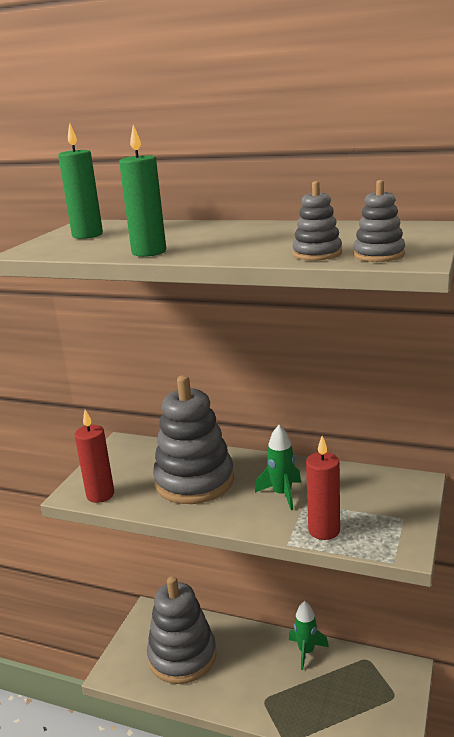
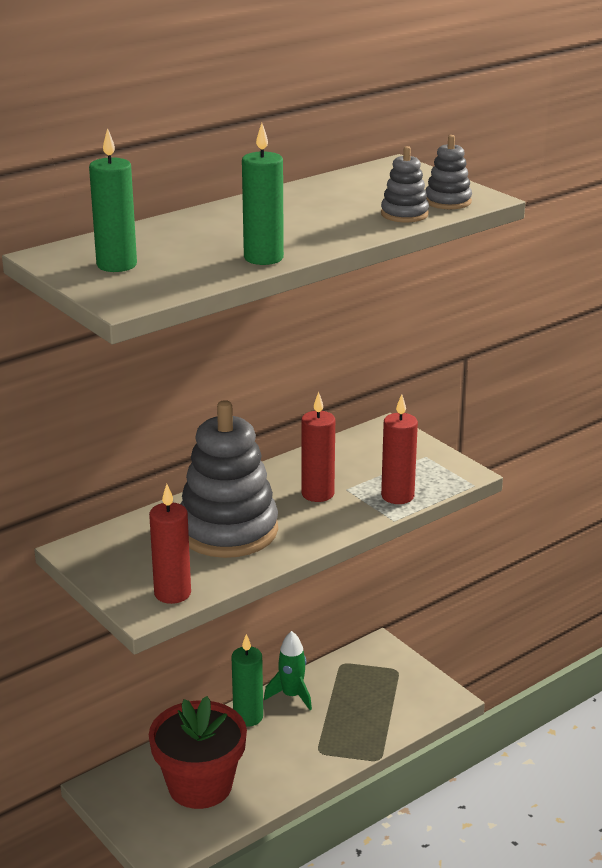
camera: 60 degrees left, 5 degrees up
(182, 656) = (200, 786): grey stacking toy -> red flower pot
(265, 641) = (248, 717): none -> green candle
(282, 494) = (317, 494): green rocket -> red candle

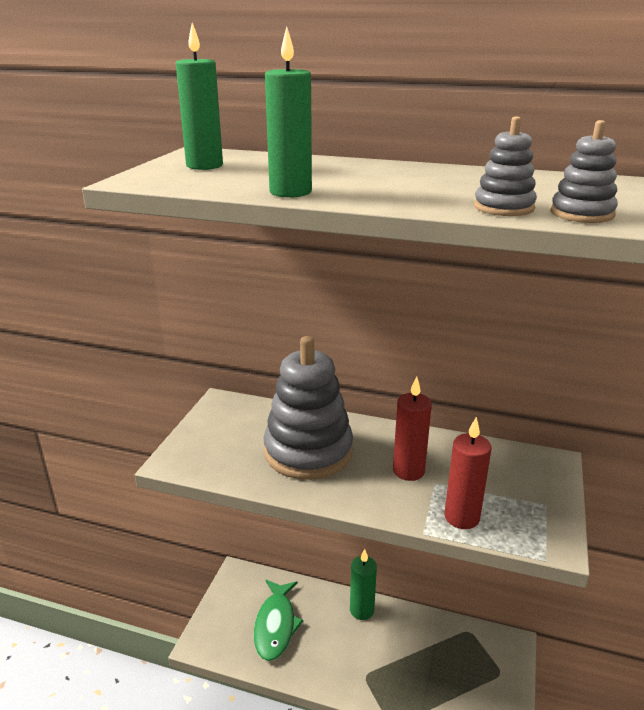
camera: 55 degrees right, 0 degrees up
(172, 593) = (203, 464): red candle -> none
(200, 786) = (275, 625): red flower pot -> green fish
(291, 695) = (406, 622): green rocket -> none

